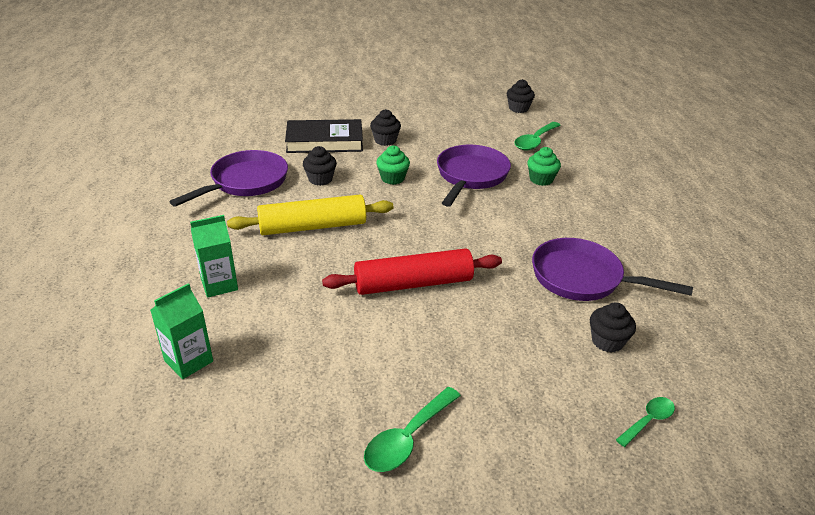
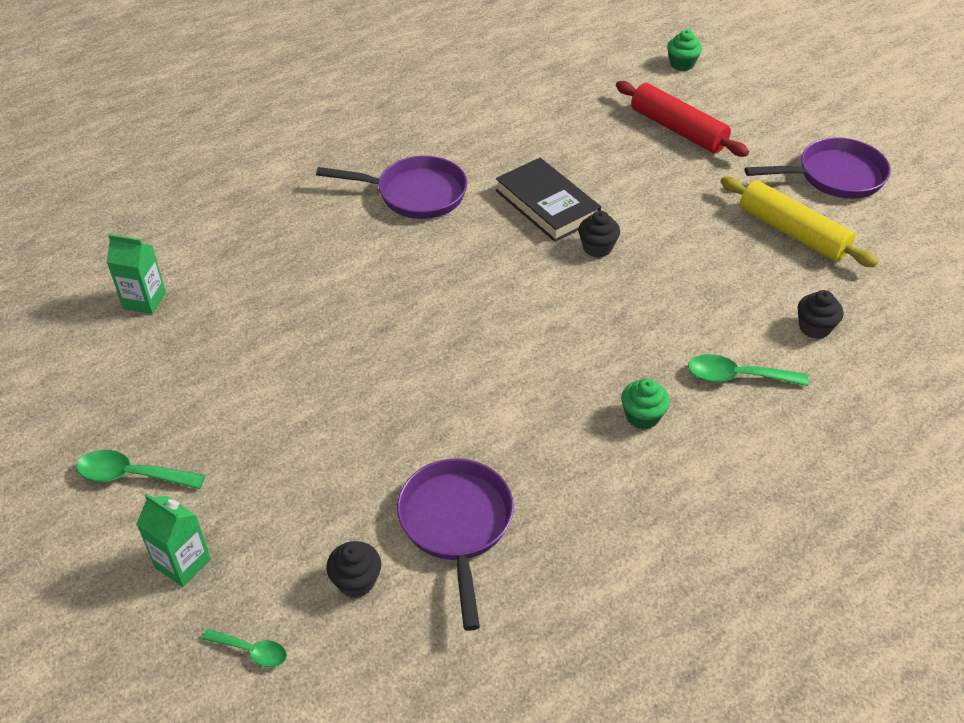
camera: 60 degrees right, 10 degrees up
(219, 284) = (248, 264): green carton -> green carton (183, 563)
(312, 226) = (380, 276): yellow rolling pin -> yellow rolling pin (792, 232)
(320, 179) = (468, 239): black cupcake -> none
(392, 178) = (521, 290): green cupcake -> green cupcake (682, 64)
(413, 284) = (342, 389): red rolling pin -> red rolling pin (678, 130)
(470, 176) = (587, 350): purple pan -> purple pan (834, 176)

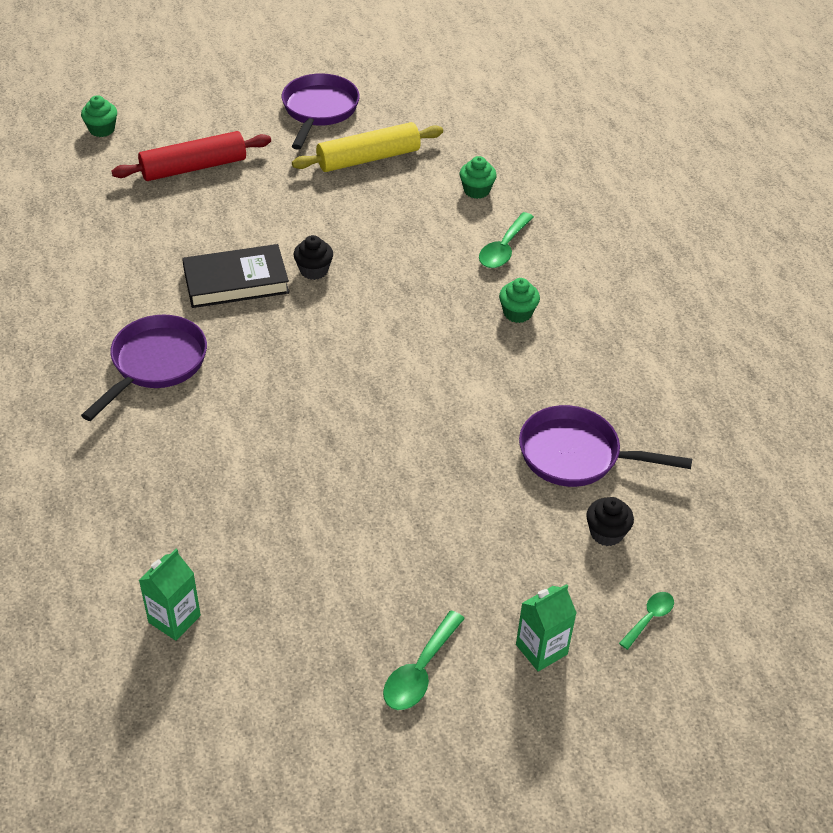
camera: 70 degrees left, 0 degrees up
(814, 327) = (476, 190): black cupcake -> green cupcake

